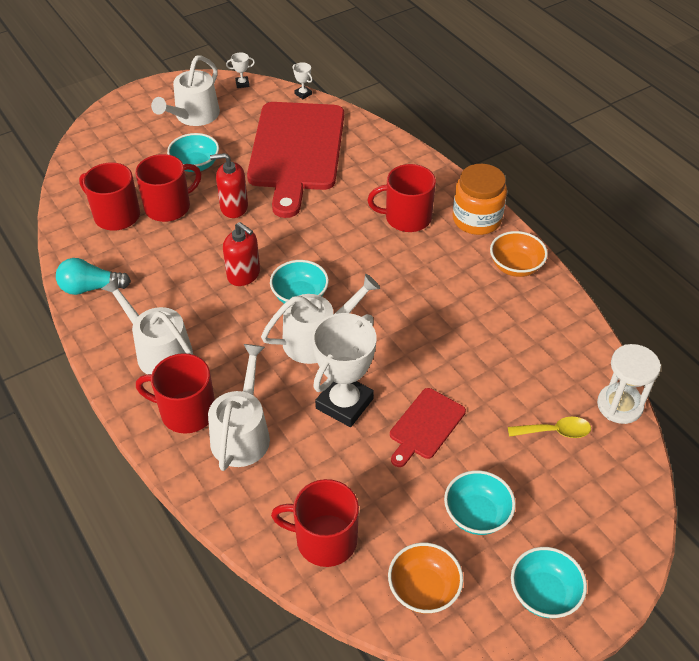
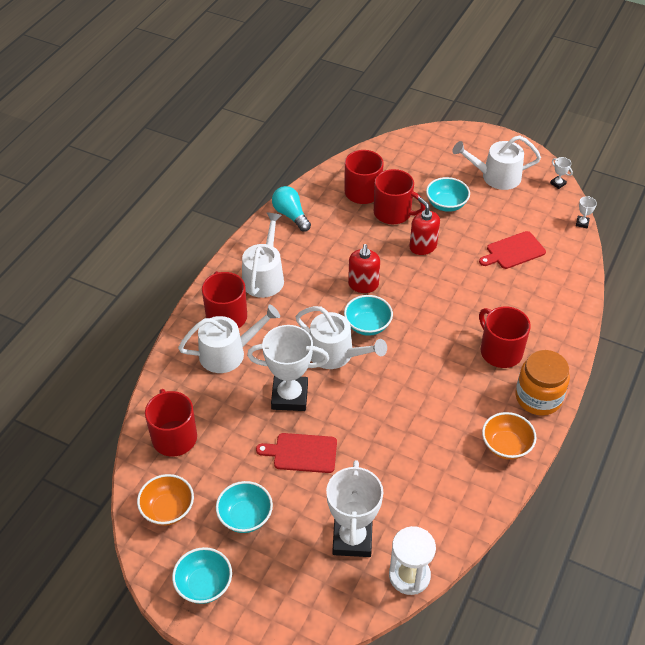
camera: 60 degrees right, 0 degrees up
(296, 151) = (513, 251): red cutting board -> red cutting board, size x0.45
(555, 431) = (352, 539): yellow spoon -> white trophy

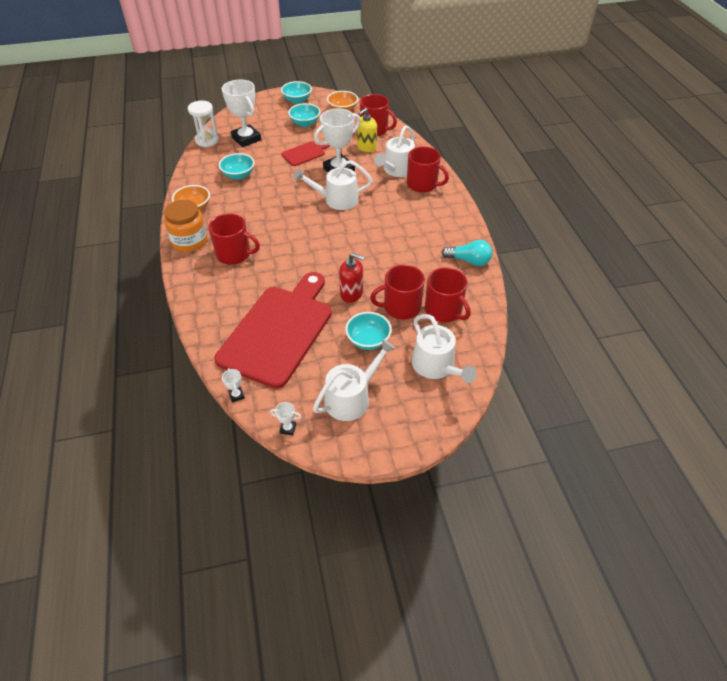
camera: 140 degrees right, 0 degrees up
(219, 412) = (366, 147): none -> yellow soap dispenser
(264, 277) = (431, 214): white watering can -> white watering can (436, 366)
(363, 285) = (364, 244): red soap dispenser -> none
(367, 325) = (335, 223): turquoise bowl -> turquoise bowl (238, 175)
(513, 251) = (278, 331): red cutting board -> red cutting board, size x2.23

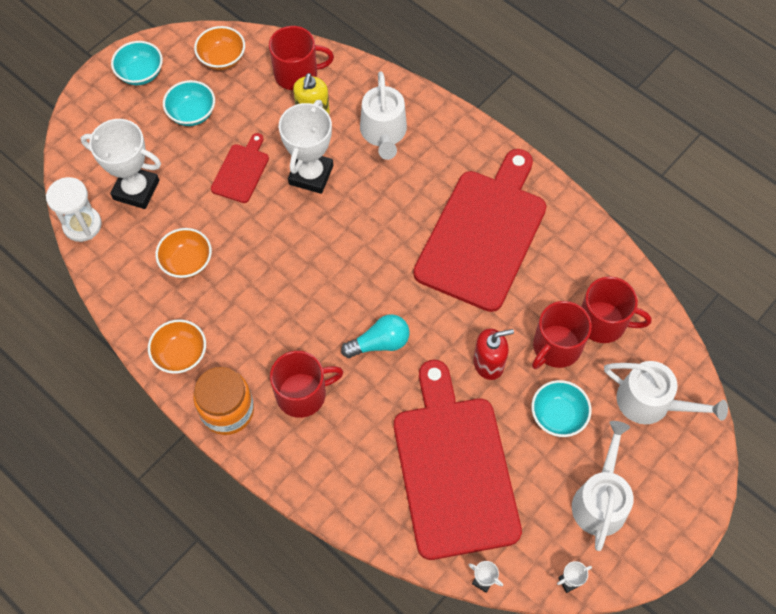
camera: 35 degrees left, 15 degrees up
(238, 175) = (187, 262): turquoise bowl -> orange bowl
(337, 200) = (351, 228): white watering can -> none
(409, 235) = (483, 234): none -> red cutting board
(422, 184) = (434, 140): red mug -> none
(469, 261) = (576, 232): turquoise light bulb -> turquoise light bulb (379, 343)

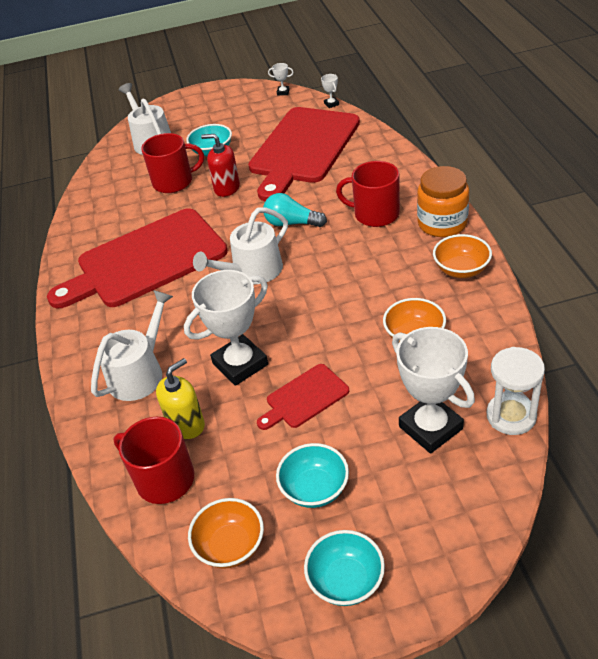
camera: 140 degrees left, 20 degrees down
(600, 500) = (230, 114): white watering can -> white watering can (252, 271)
(603, 322) = (129, 184): red mug -> none

